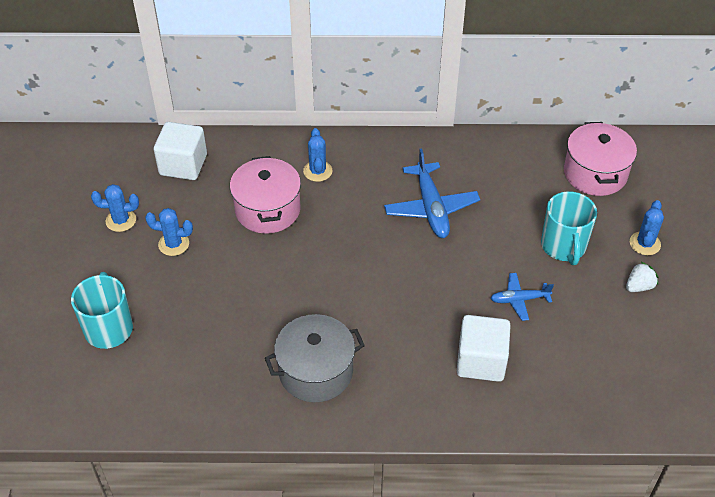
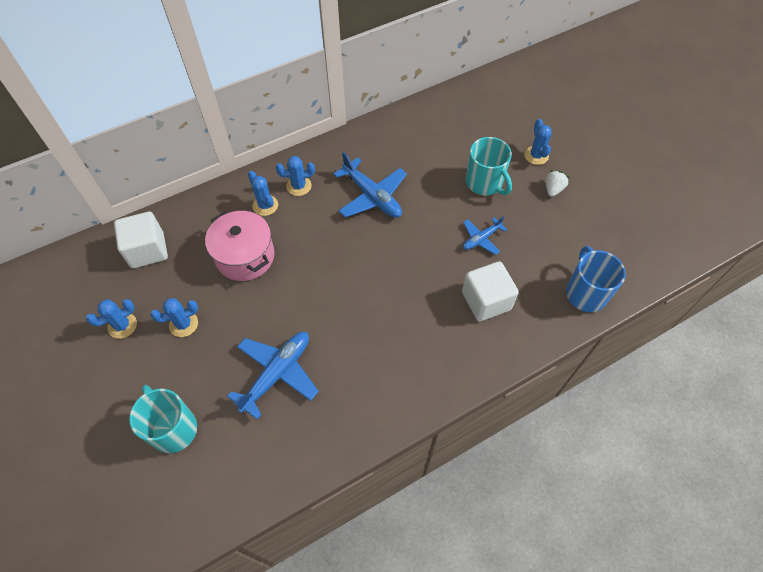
camera: 30 degrees left, 10 degrees up
(229, 327) = (277, 373): none -> blue plane
(316, 371) = (371, 374): grey pot -> none
(363, 167) = (299, 186): none -> blue cactus
(595, 173) = (470, 117): pink pot -> none
(598, 406) = (585, 293): none -> blue mug

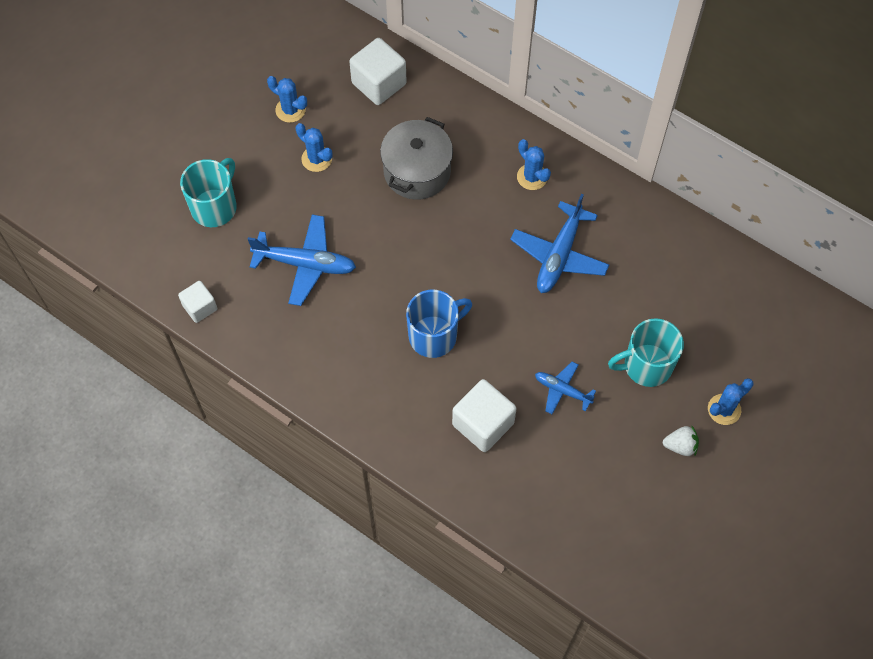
camera: 65 degrees right, 5 degrees up
(245, 256) = (417, 171): pink pot -> grey pot
(265, 205) = (489, 158): blue cactus -> none
(267, 484) = (200, 307): none -> white cube
(484, 183) = (646, 365): turquoise mug -> turquoise mug turned 45 degrees clockwise
(585, 293) = (547, 525): blue mug -> blue mug (434, 335)

